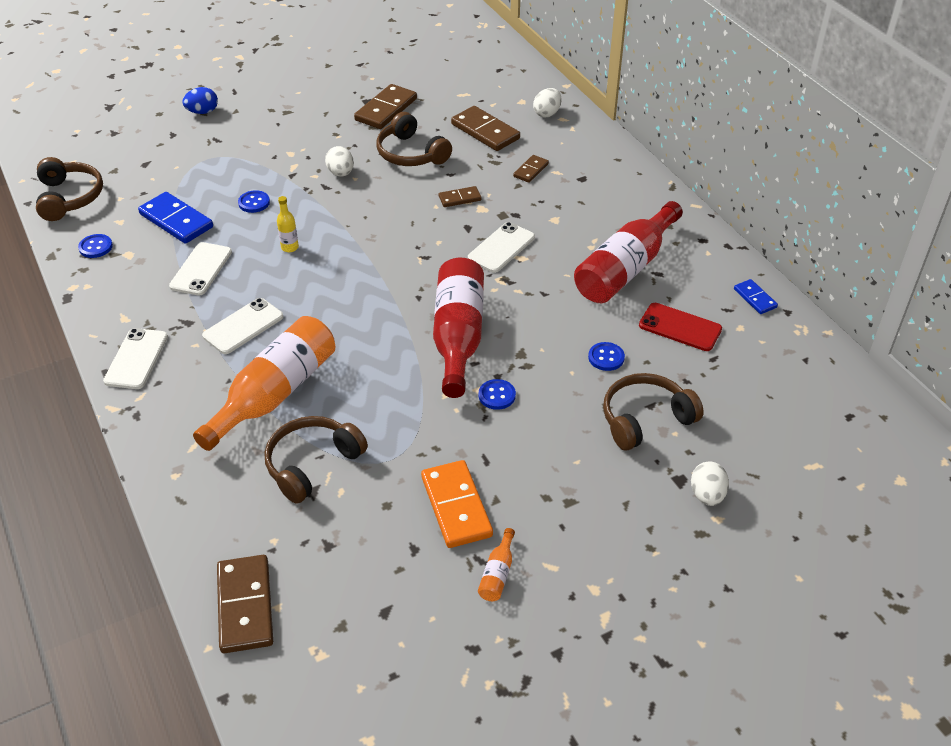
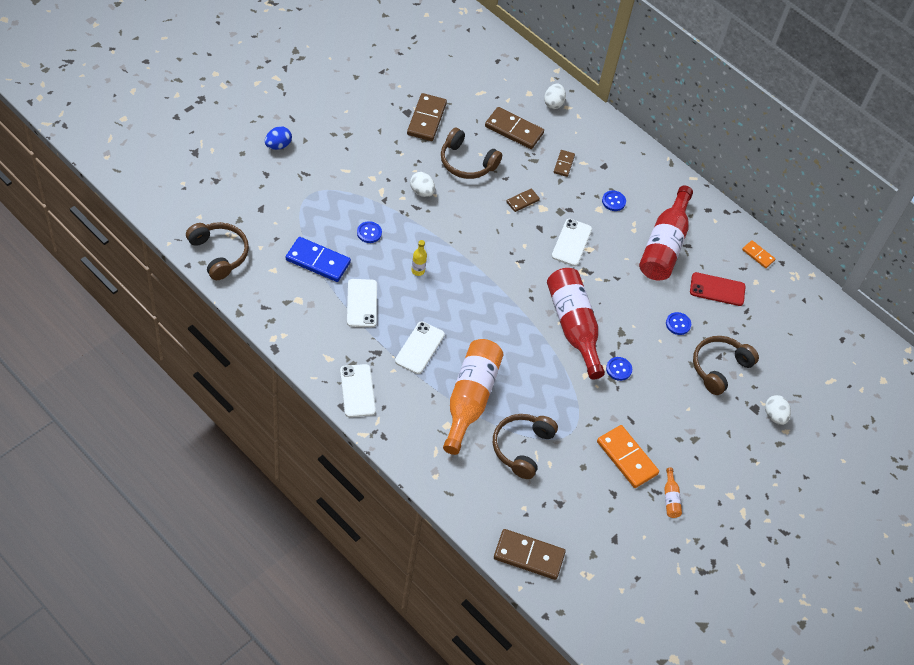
camera: 25 degrees left, 10 degrees up
(96, 247) = (269, 298): blue button -> blue button (613, 201)
(245, 606) = (529, 555): brown domino -> brown domino turned 45 degrees counterclockwise
(755, 298) = (758, 255): blue domino -> orange domino

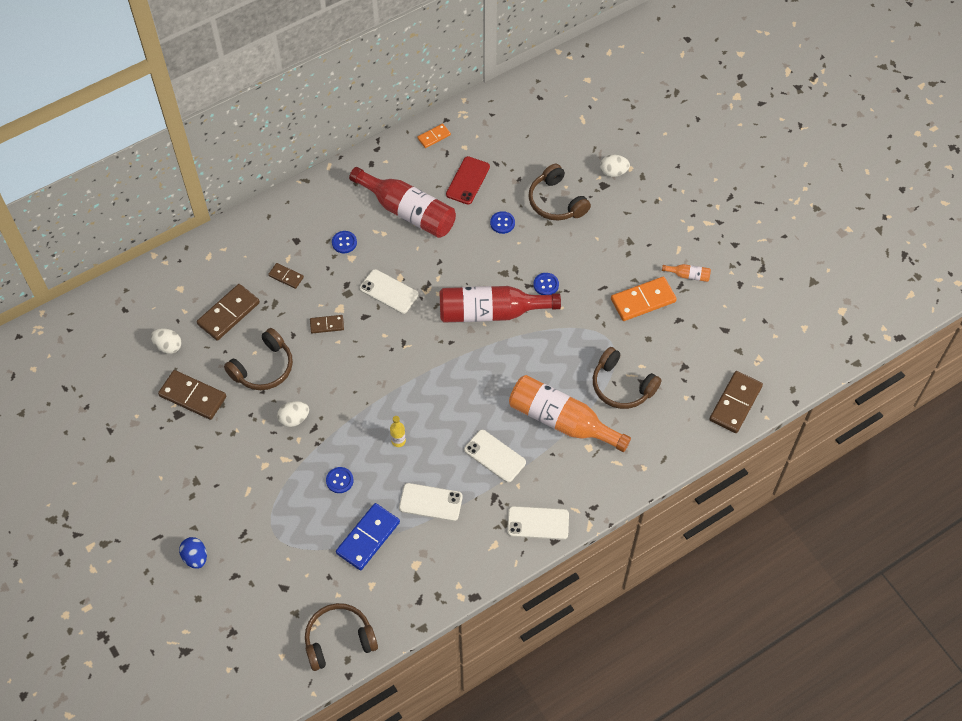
camera: 70 degrees left, 5 degrees up
(522, 201) = (327, 325): brown domino -> brown domino turned 75 degrees counterclockwise
(553, 103) = (200, 268): white egg -> white egg (168, 346)

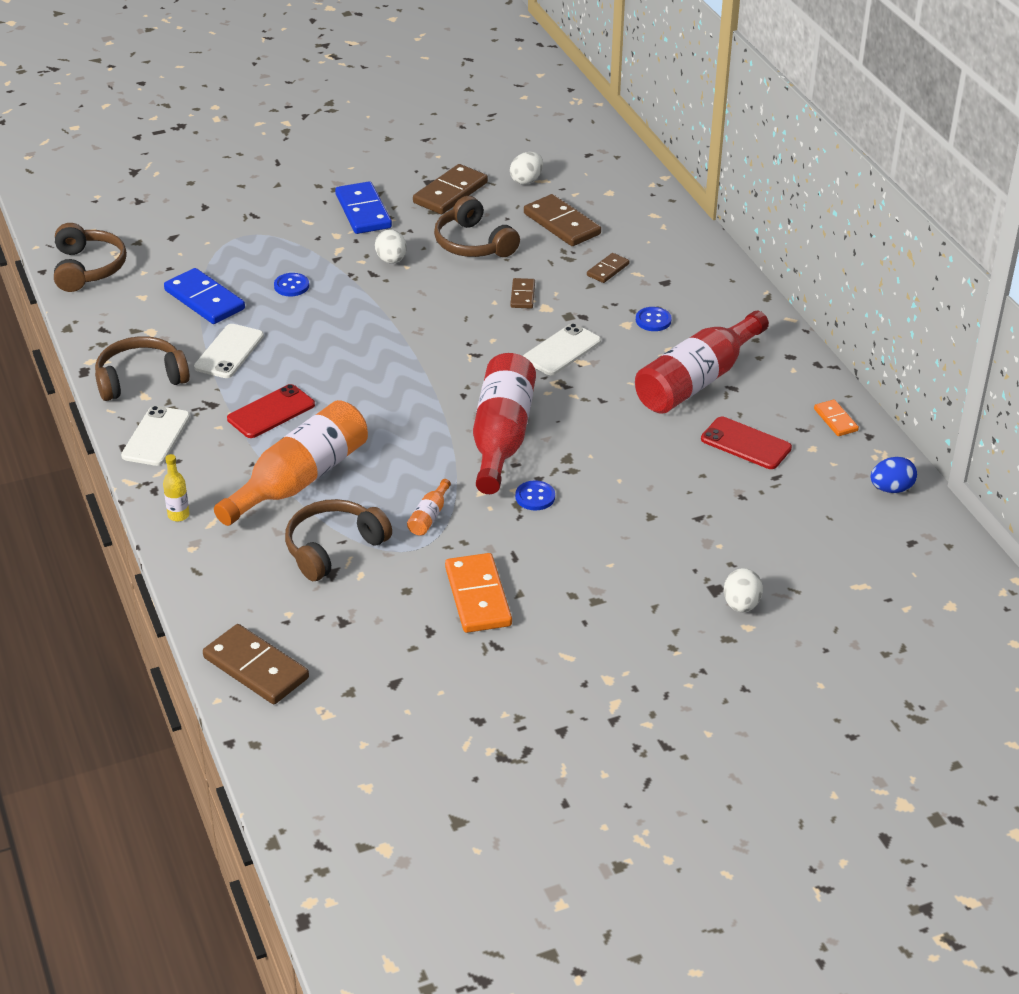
camera: 100 degrees right, 20 degrees down
(195, 557) = (240, 183): blue egg -> blue egg (891, 489)
(227, 453) = (363, 211): none -> blue domino
(398, 441) = (327, 335): yellow bottle -> yellow bottle (178, 515)
(494, 456) = (271, 412): white phone -> red phone
(502, 223) = (659, 468): blue button -> none
(556, 202) = (690, 530): brown headphones -> brown headphones (140, 379)
(688, 275) = (512, 658): orange bottle -> orange bottle (429, 516)

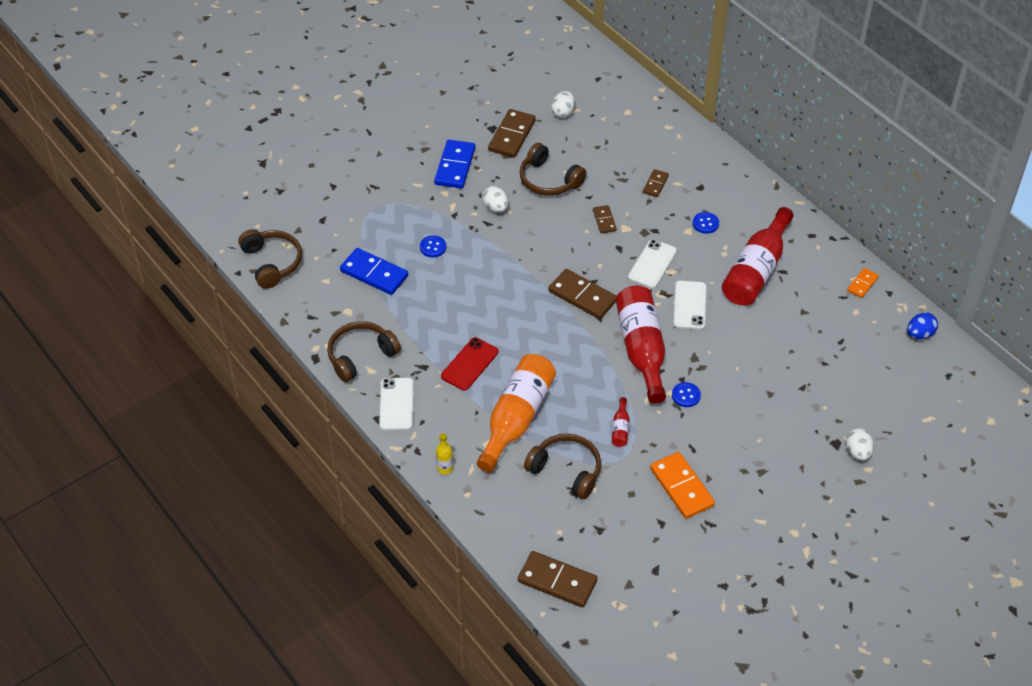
camera: 15 degrees left, 10 degrees up
(229, 352) = (414, 317): white phone -> white phone (690, 305)
(333, 548) = (566, 470): brown headphones -> brown headphones turned 90 degrees clockwise
(363, 211) = (455, 166): blue domino -> blue domino turned 45 degrees clockwise
(429, 516) = (620, 428): orange bottle -> red bottle
(562, 224) = (605, 148): brown domino -> brown domino (582, 296)
(745, 444) = (810, 318): red phone -> none
(835, 420) = (862, 284): orange domino -> orange domino turned 75 degrees clockwise

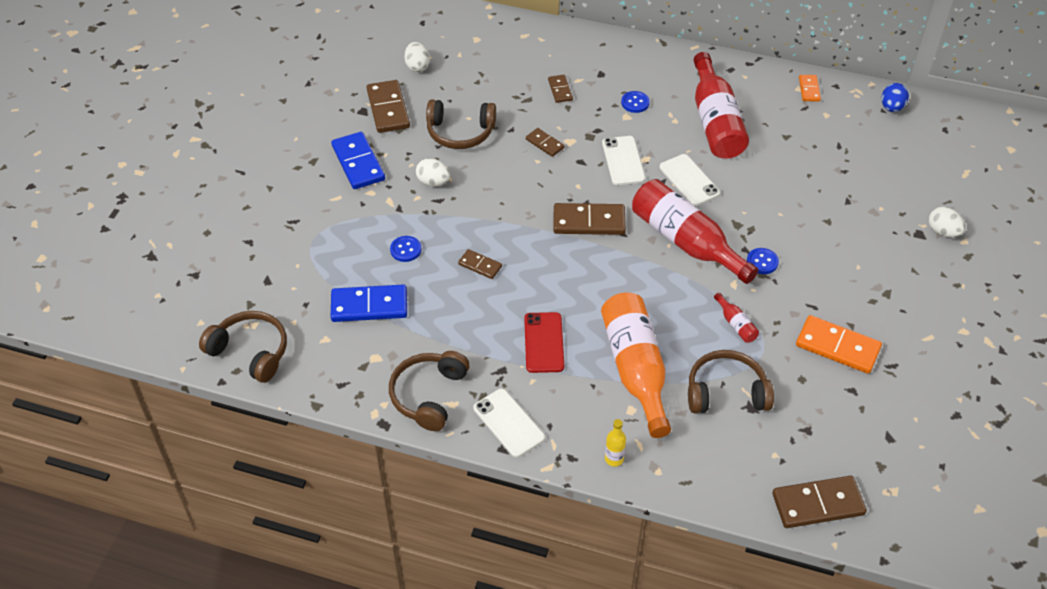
camera: 35 degrees left, 0 degrees up
(474, 286) = (480, 265): none -> brown domino

